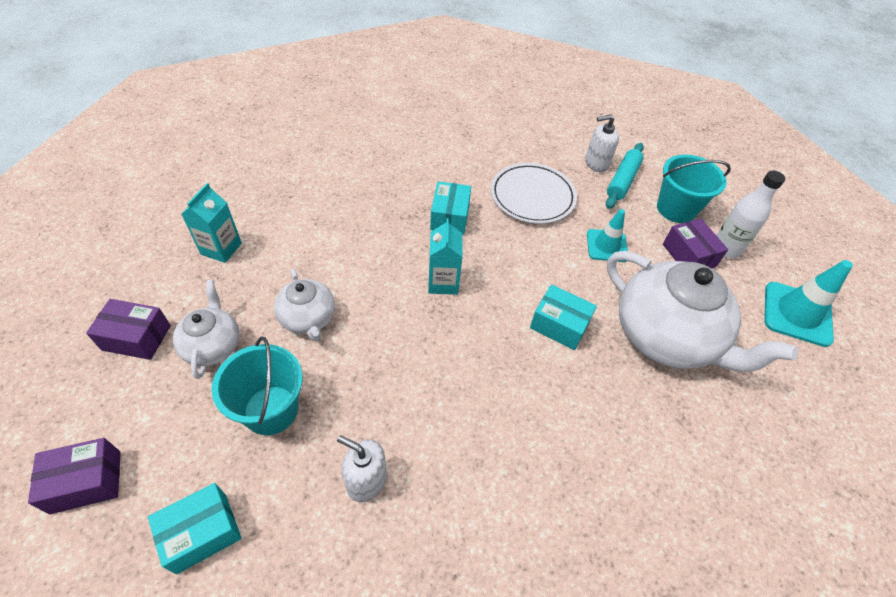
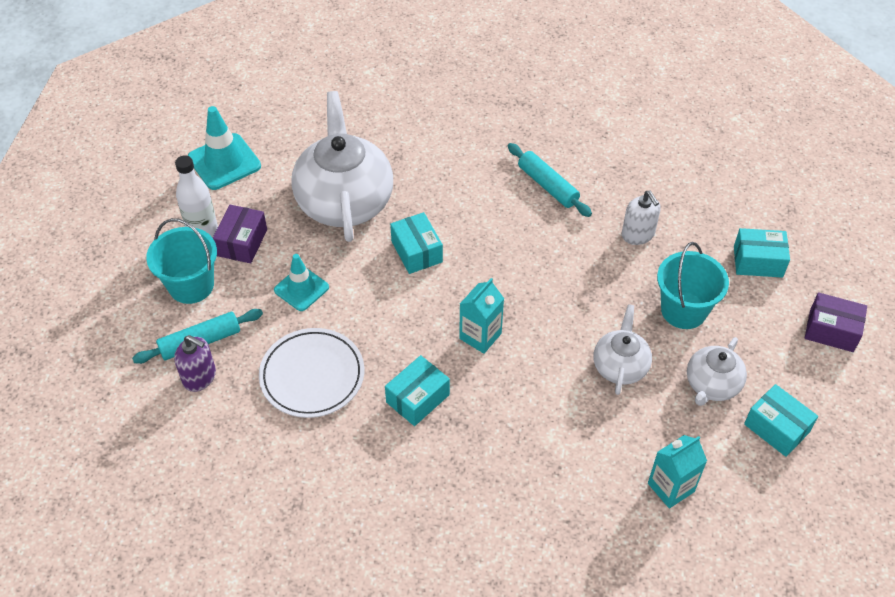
camera: 140 degrees left, 0 degrees up
(136, 337) = (776, 428): purple box -> turquoise box
(508, 486) = (548, 186): none -> turquoise rolling pin
(596, 163) = (199, 377): white soap dispenser -> purple soap dispenser

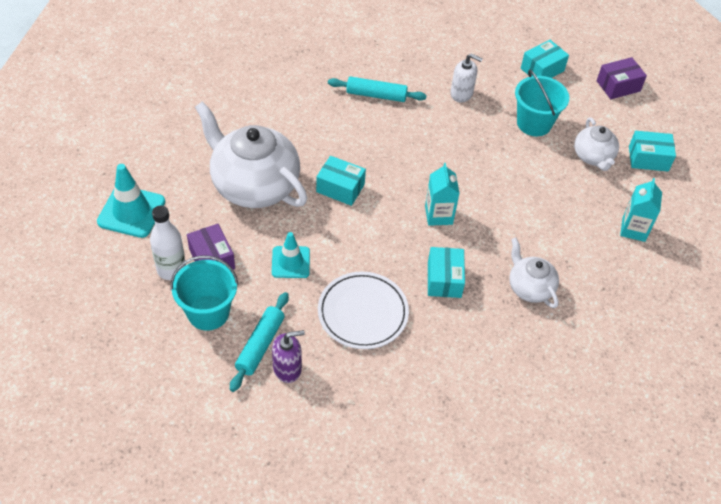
camera: 45 degrees left, 0 degrees up
(620, 366) = (535, 179): white teapot -> white teapot (529, 288)

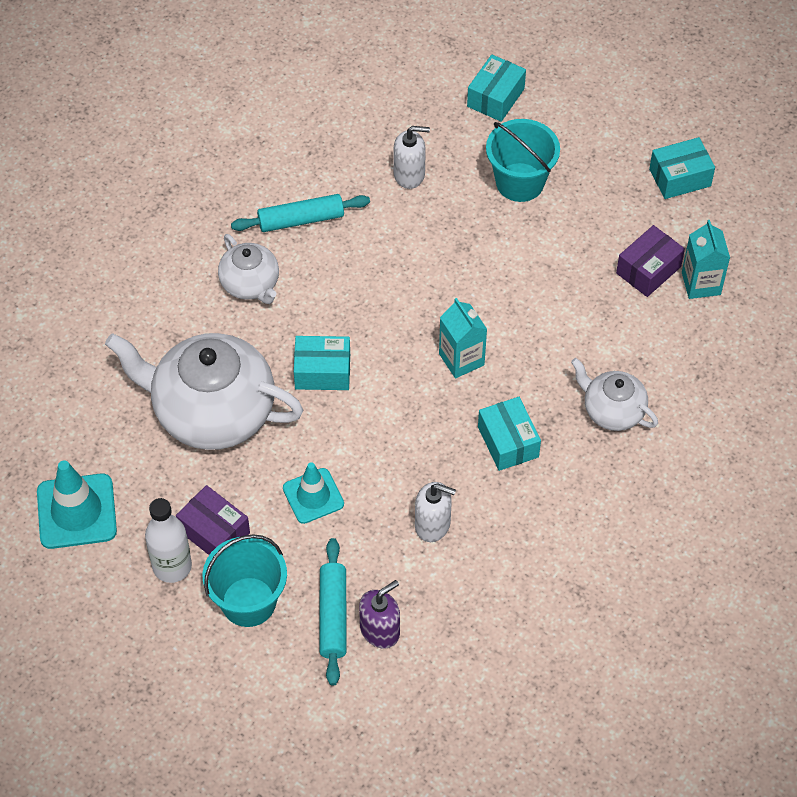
camera: 20 degrees left, 5 degrees up
(363, 313) = (433, 524): white plate -> white soap dispenser
(593, 157) = (612, 202): white teapot -> white teapot (250, 284)
(618, 86) = (601, 85): purple box -> purple box (648, 270)

